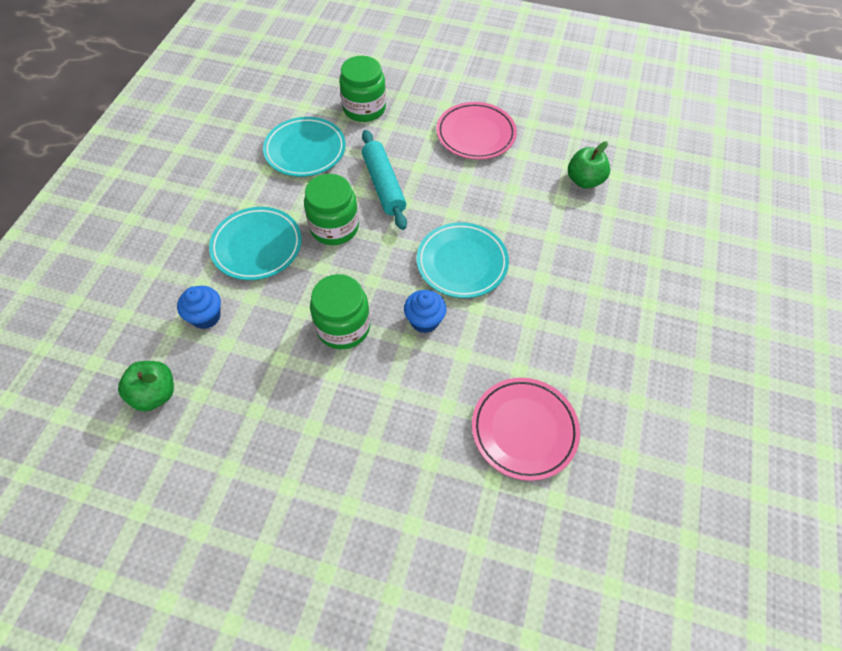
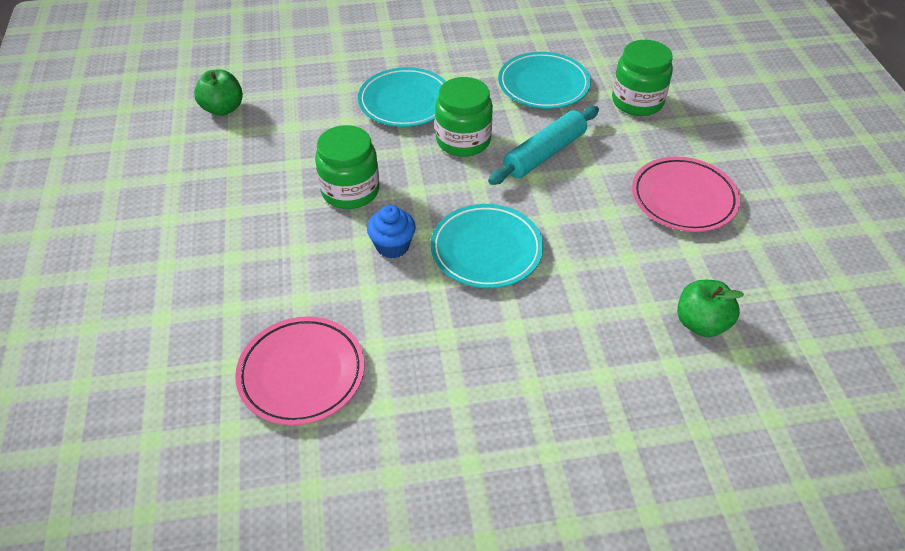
camera: 65 degrees right, 10 degrees down
(206, 316) = (311, 104): blue cupcake -> none

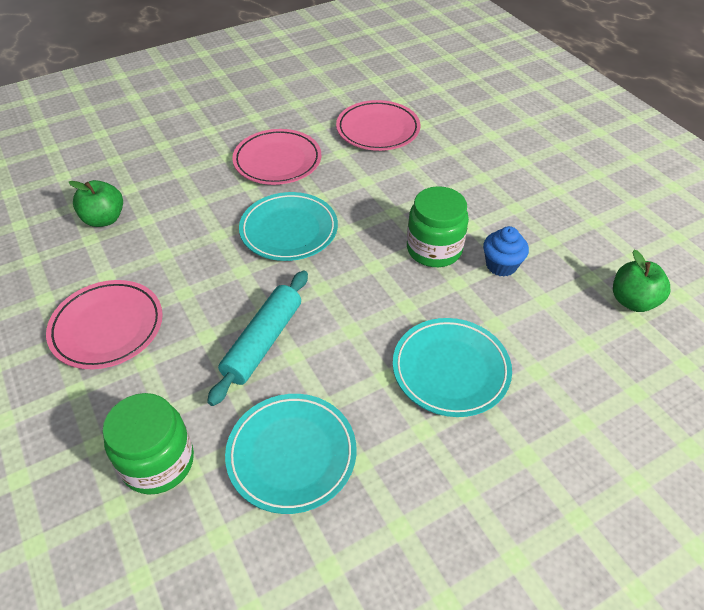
camera: 160 degrees right, 0 degrees up
(392, 246) = (367, 214): blue cupcake -> blue cupcake (501, 265)
(463, 140) = (357, 334): green jar -> none
(465, 356) = (277, 161): none -> pink plate

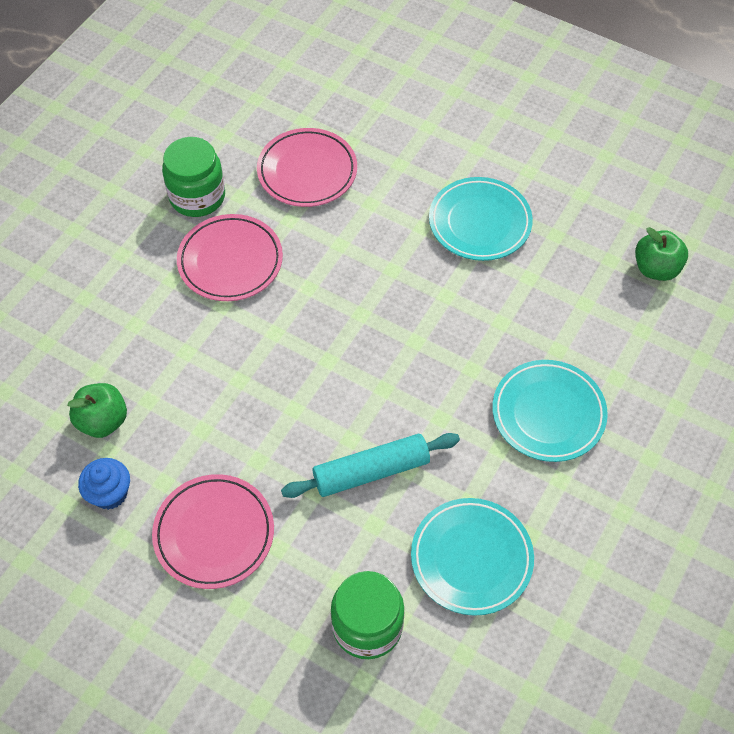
camera: 30 degrees left, 10 degrees up
(263, 342) = (371, 471): turquoise rolling pin -> turquoise rolling pin turned 75 degrees clockwise
(289, 230) = (306, 341): turquoise plate -> turquoise plate (479, 222)
(434, 249) = (458, 296): green jar -> green jar (197, 196)
(501, 265) = (528, 284): blue cupcake -> blue cupcake (110, 493)

